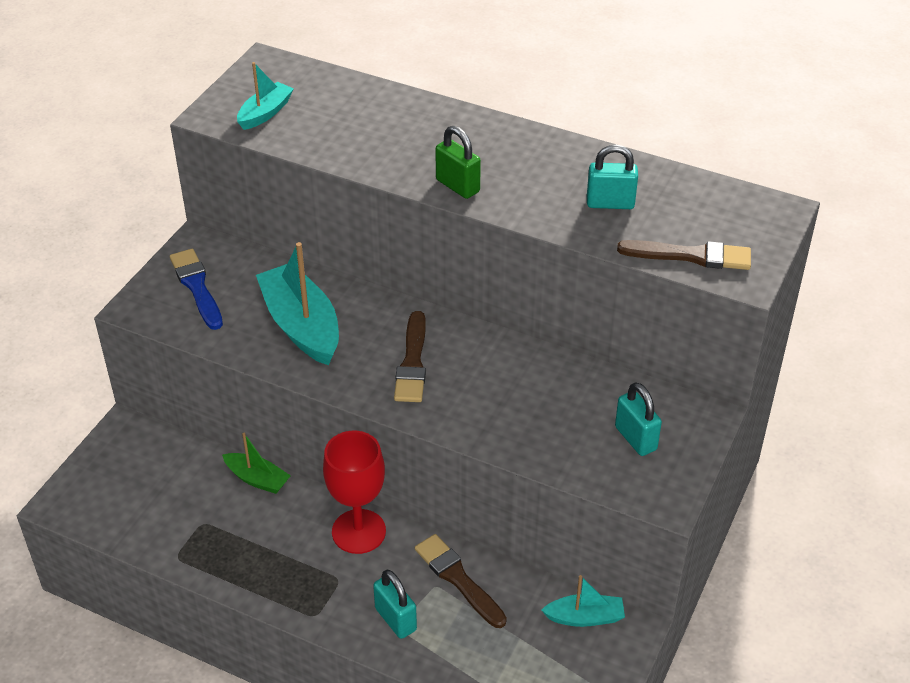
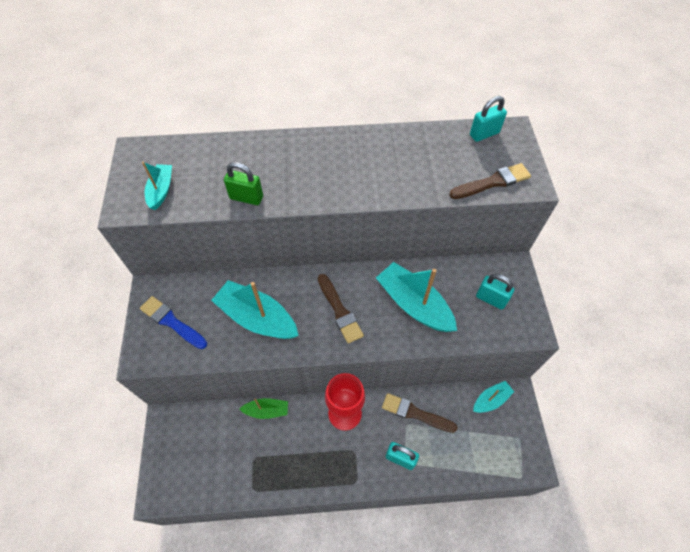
camera: 30 degrees left, 15 degrees up
(457, 186) = (325, 193): green padlock -> green padlock (246, 198)
(519, 398) = (414, 304): none -> turquoise boat
(610, 203) = (422, 166): turquoise padlock -> turquoise padlock (484, 134)

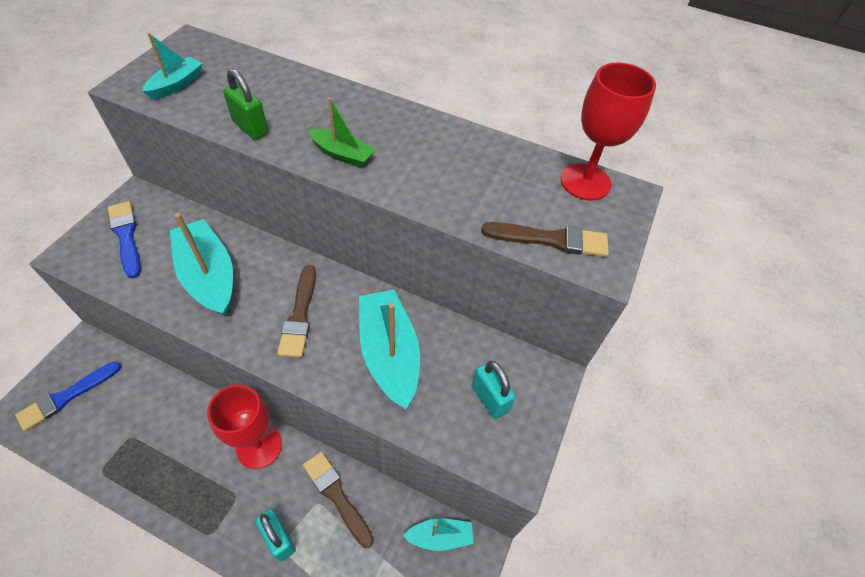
camera: 25 degrees right, 5 degrees down
(185, 460) = (66, 397): none -> blue brush
(267, 410) = (183, 394): green boat -> green boat (342, 154)
(484, 134) = (585, 182): turquoise padlock -> red goblet

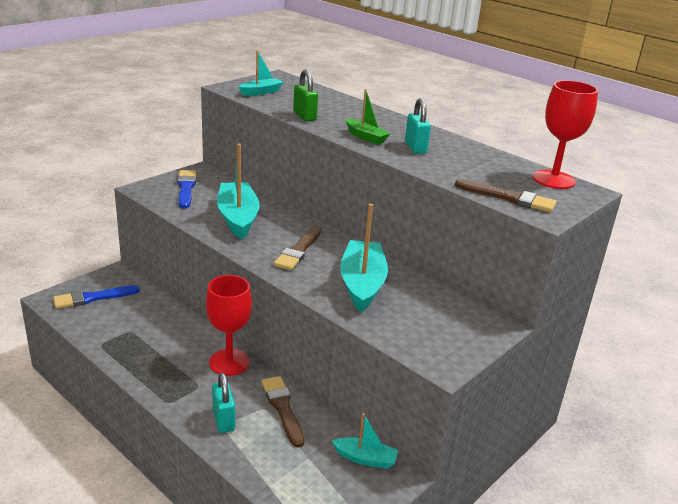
camera: 20 degrees right, 25 degrees down
(490, 399) = (437, 325): turquoise padlock -> turquoise padlock (415, 148)

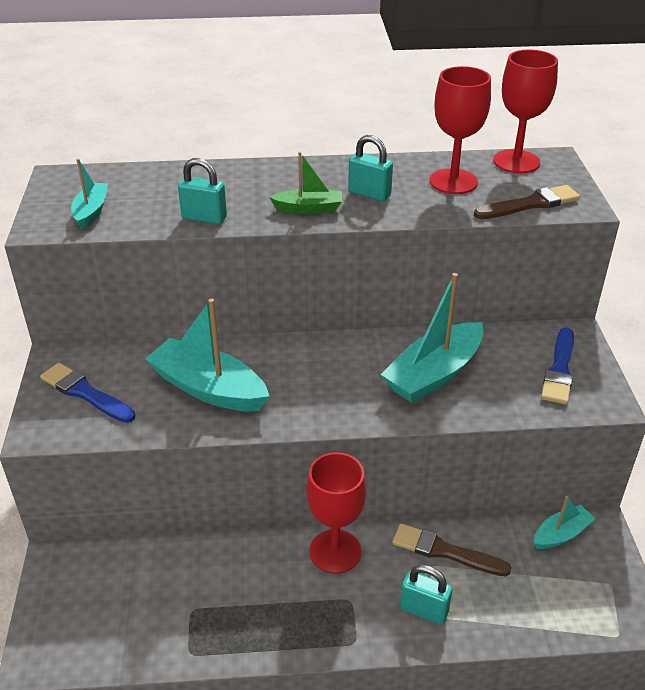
camera: 45 degrees left, 10 degrees up
(92, 298) = (83, 612): blue brush -> blue brush (559, 370)
(298, 250) = (327, 381): brown brush -> none
(304, 116) = (204, 218): green padlock -> turquoise padlock
(362, 284) = (434, 374): turquoise boat -> turquoise boat turned 90 degrees counterclockwise
(483, 167) = (453, 181): none -> red goblet

